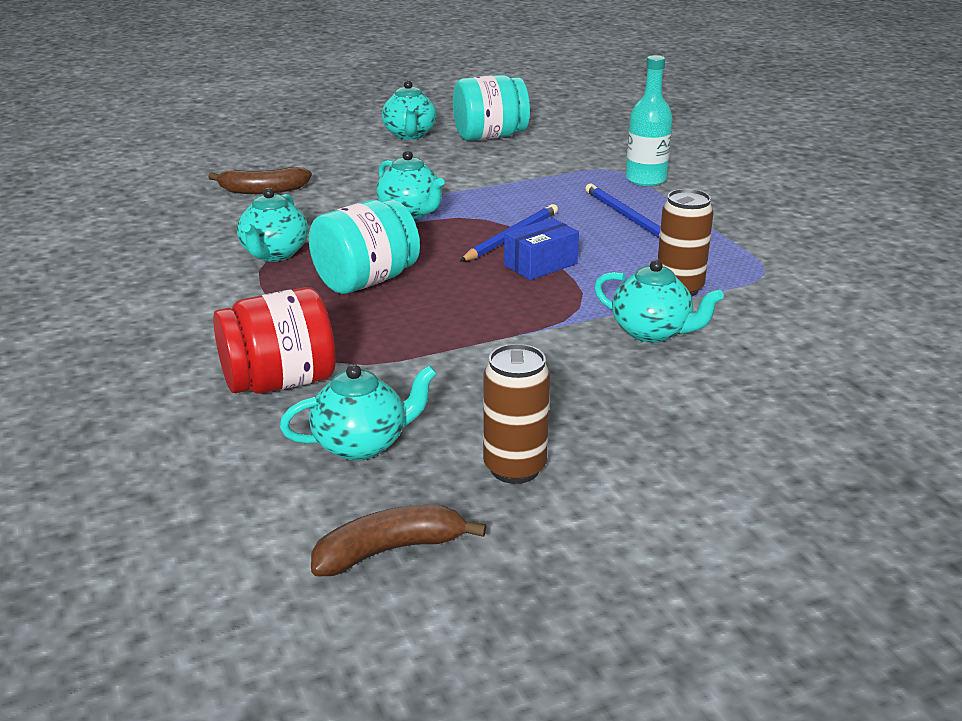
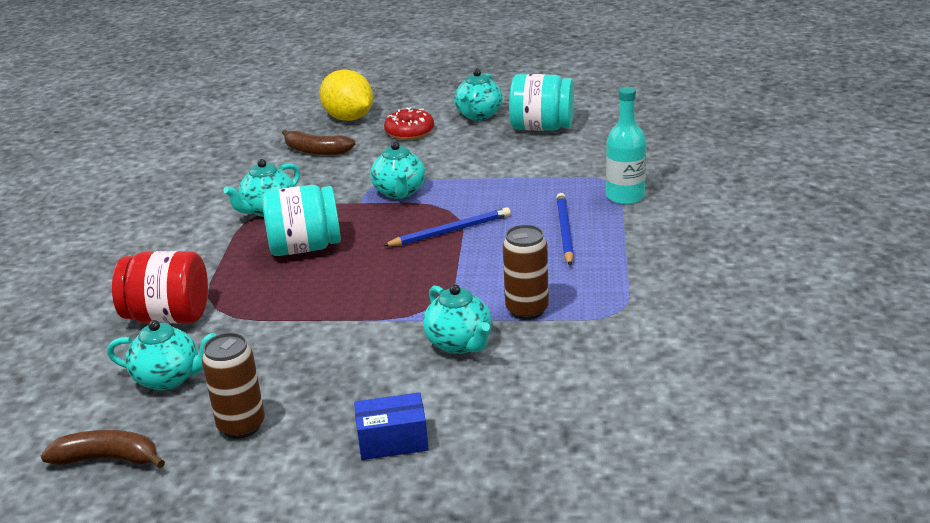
camera: 30 degrees right, 0 degrees up
(264, 156) = (349, 118): none -> yellow lemon
(352, 159) = (409, 132): none -> red donut
(540, 264) = (444, 262): blue box -> blue box (392, 441)

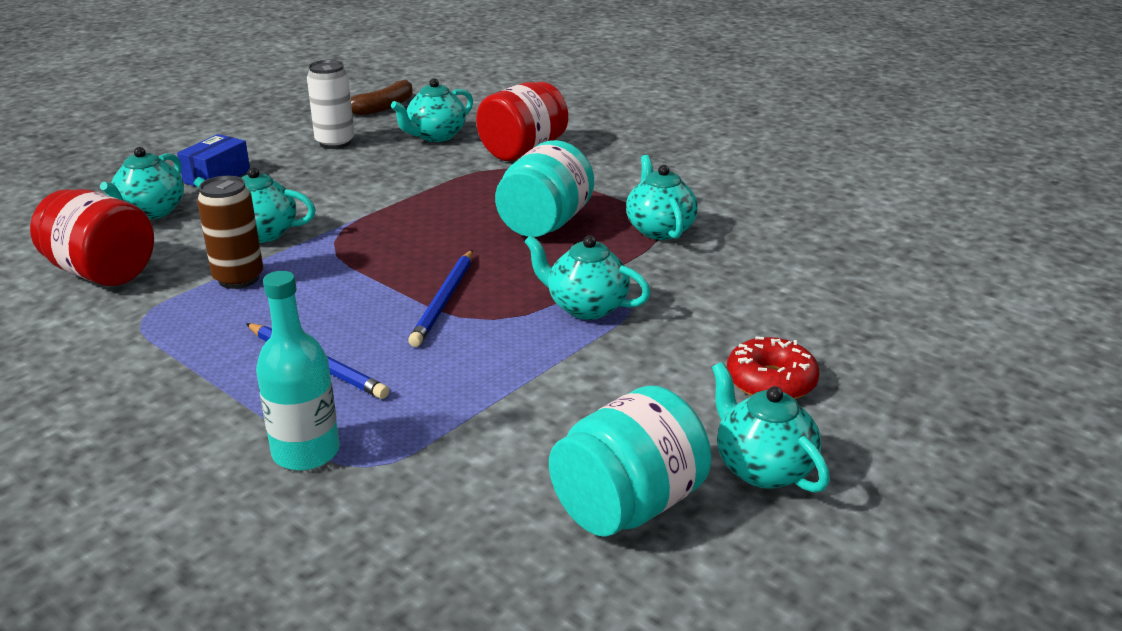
camera: 125 degrees right, 0 degrees up
(241, 426) = (335, 143): brown can -> white can
(316, 151) = (791, 297): brown banana -> none
(349, 118) = (889, 355): yellow lemon -> none
(498, 422) = (151, 212): none -> turquoise teapot
(602, 369) = (102, 272): none -> red jar

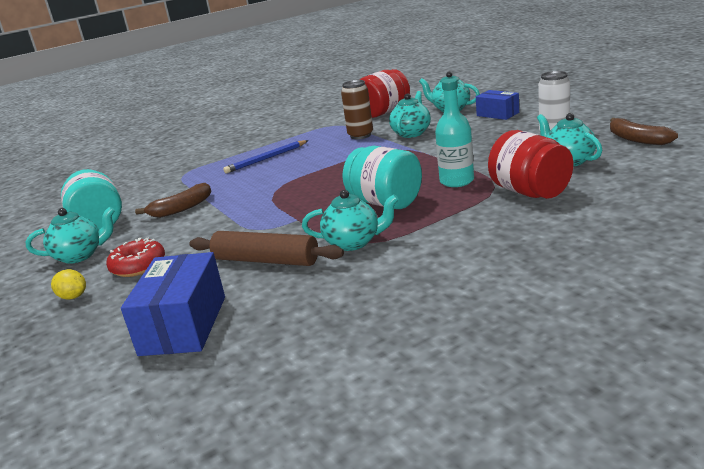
camera: 110 degrees right, 5 degrees down
(306, 452) = (203, 164): turquoise bottle -> turquoise bottle (456, 181)
(444, 301) = (303, 179): blue pencil -> none
(558, 405) = (181, 208): none -> brown banana
(586, 307) = (265, 215): turquoise teapot -> none
(719, 278) = (266, 260): none -> brown rolling pin
(878, 415) = (73, 297): none -> yellow lemon
(879, 298) = (183, 325): none -> blue box

